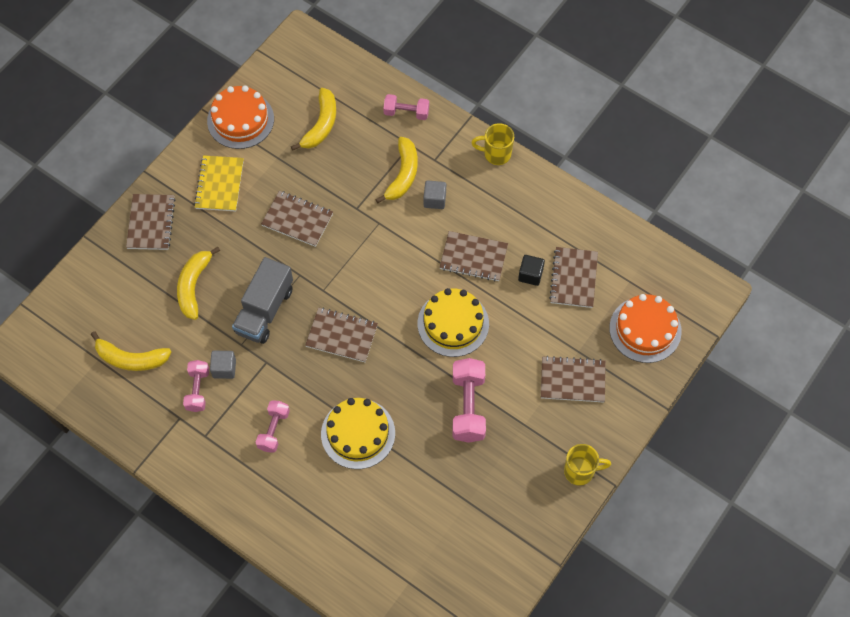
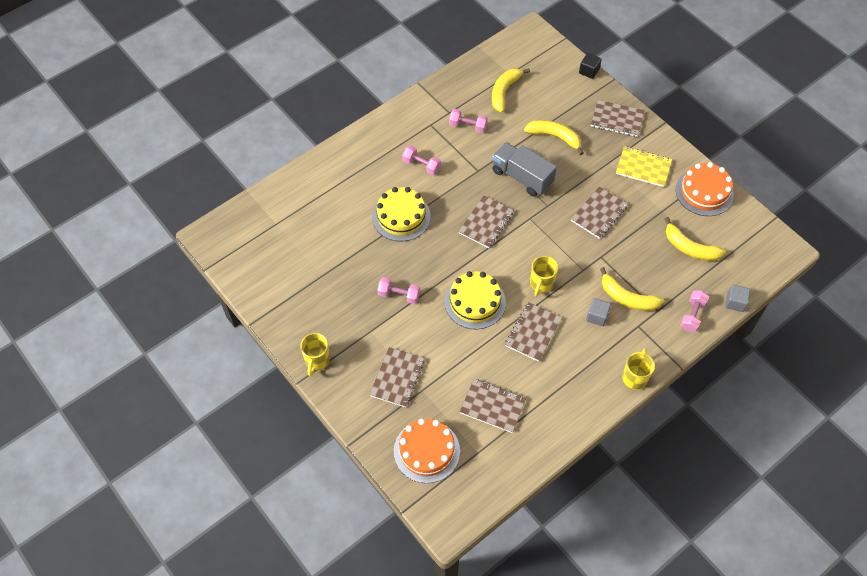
camera: 105 degrees right, 5 degrees down
(224, 368) = (480, 144): grey cube -> grey cube (735, 302)
(409, 261) = (541, 284): none -> yellow mug
(468, 406) = (399, 295): pink dumbbell -> pink dumbbell, size x0.62
(530, 275) = (505, 372): black cube -> black cube (589, 71)

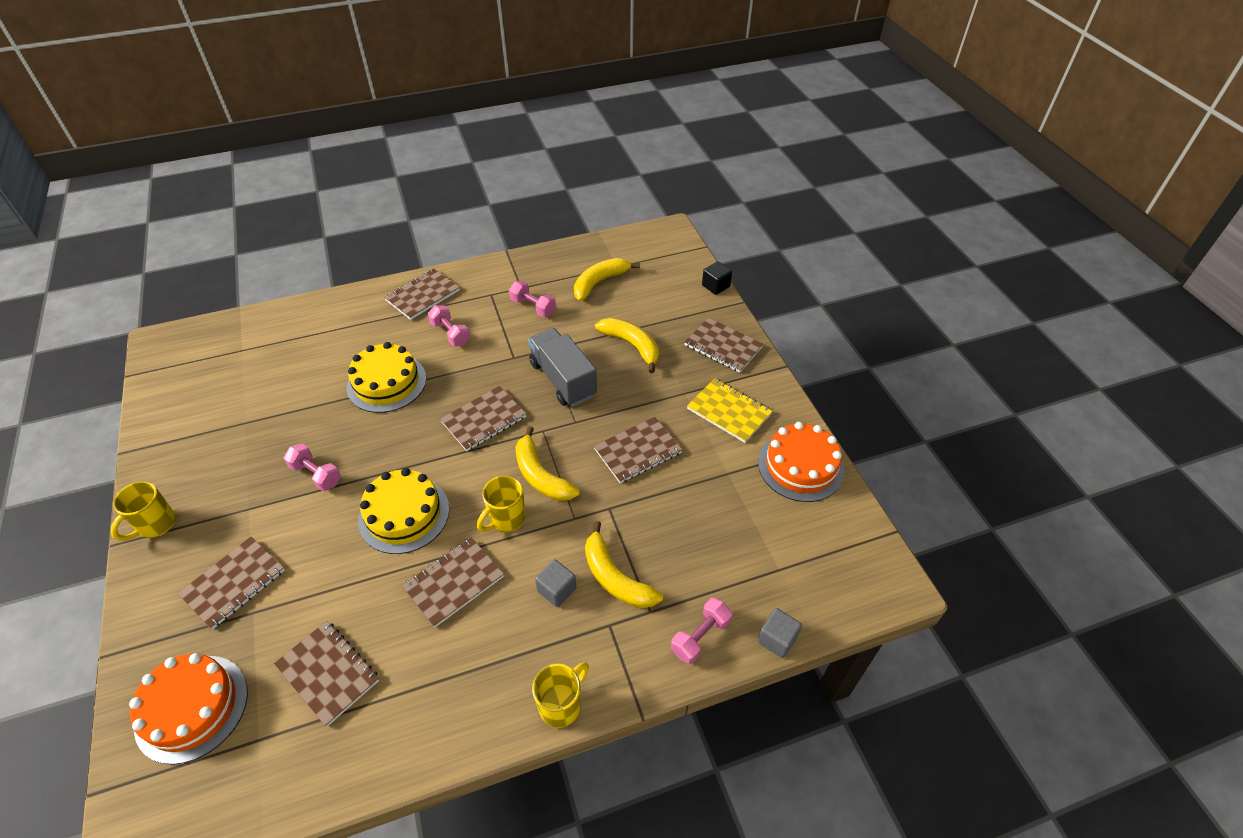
camera: 20 degrees right, 10 degrees down
(380, 140) = (423, 295): none -> brown notebook
(690, 248) = (744, 535): yellow banana -> yellow banana (541, 475)

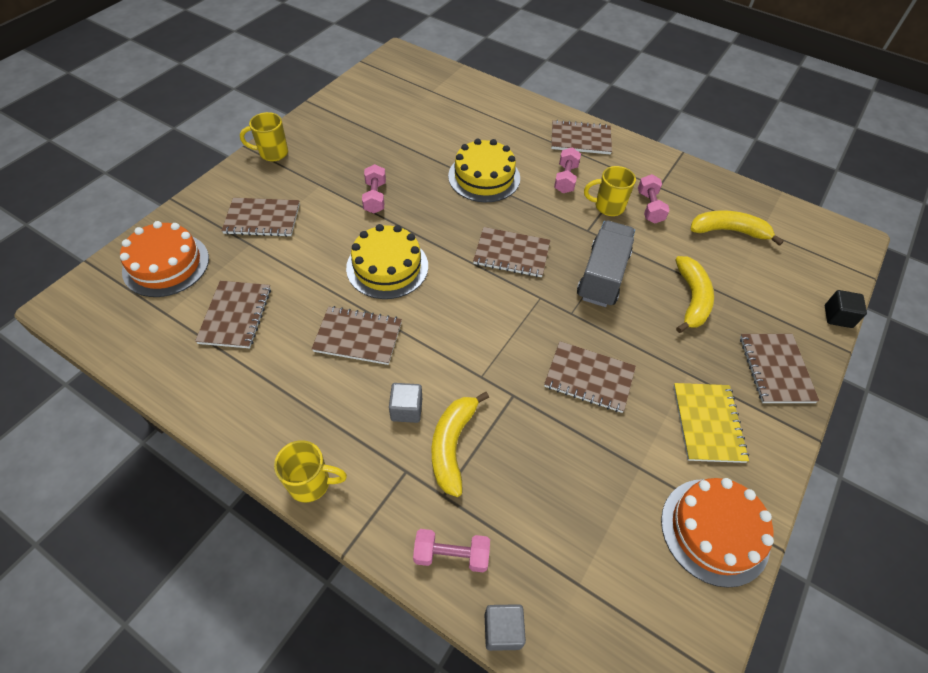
camera: 50 degrees right, 5 degrees up
(506, 519) = (439, 331): yellow mug -> yellow mug (608, 207)
(541, 475) = (498, 326): yellow banana -> none

